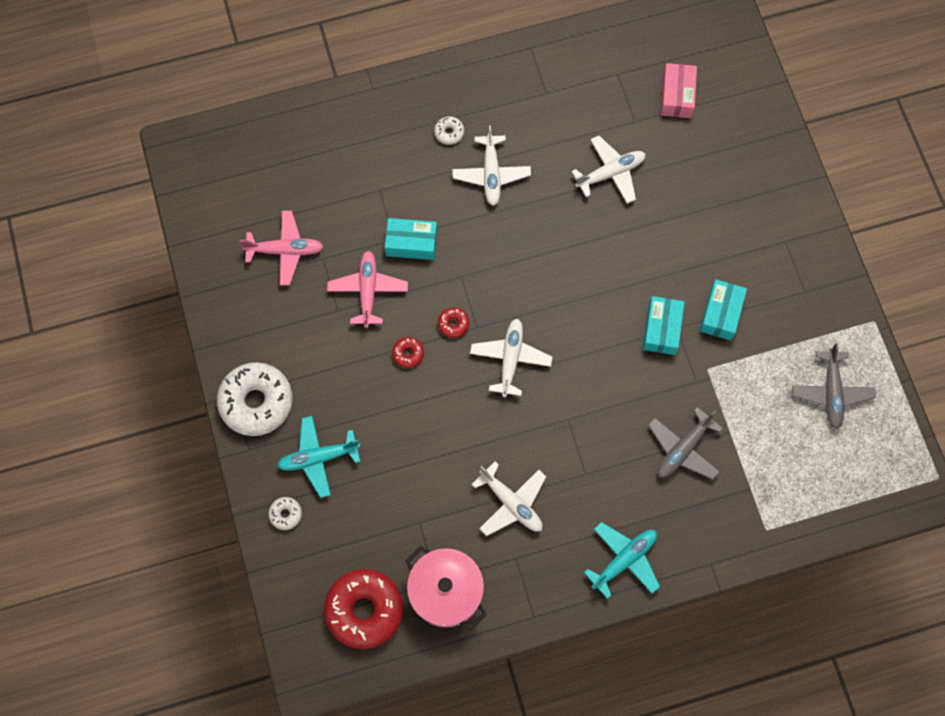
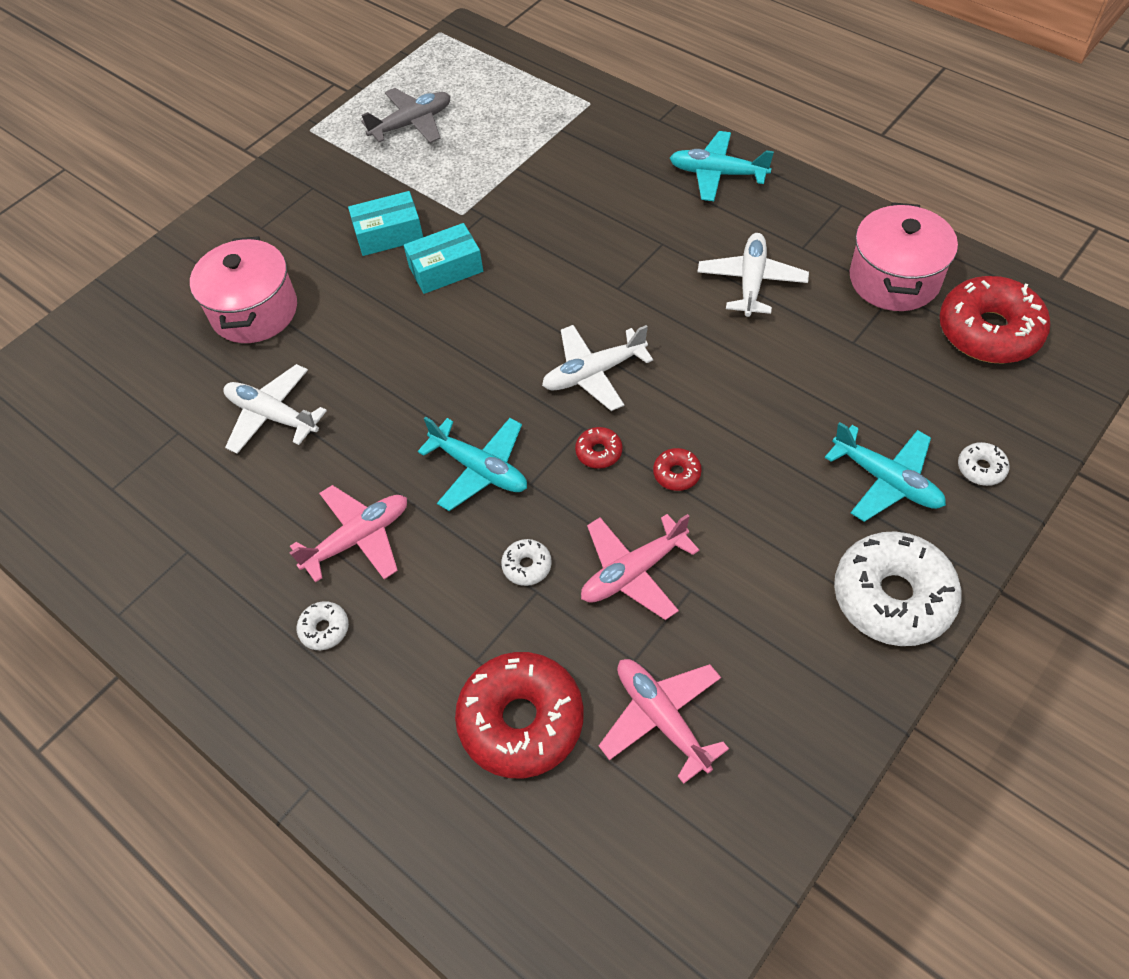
camera: 120 degrees left, 15 degrees down
(333, 190) = (521, 720): none -> red donut
(411, 243) = (527, 566): turquoise box -> white donut
(490, 257) = (480, 469): none -> turquoise plane
(491, 174) = (358, 538): white plane -> pink plane
(676, 96) = (115, 411): pink box -> none
(683, 449) = (565, 190): grey plane -> none
(706, 202) = (254, 311): none -> pink pot

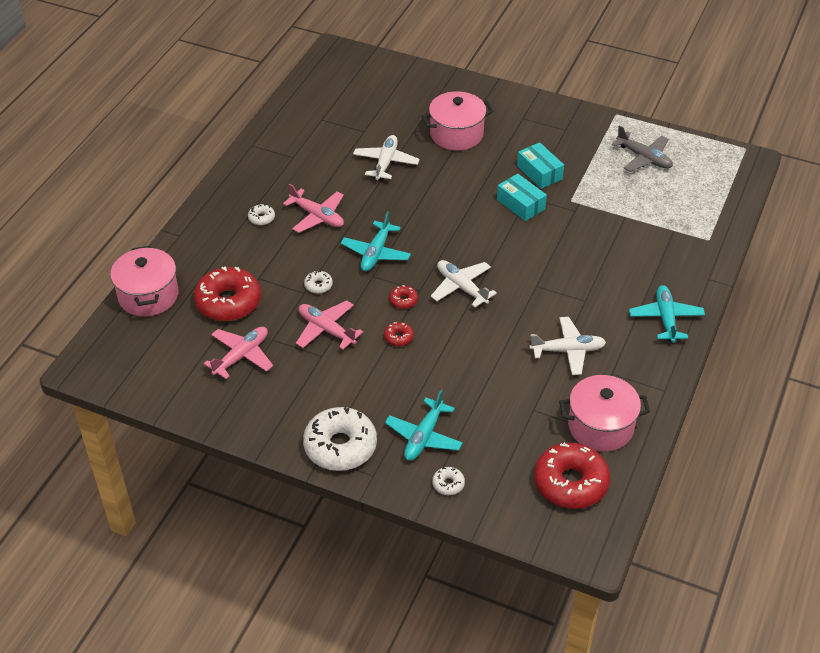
camera: 70 degrees right, 10 degrees down
(457, 872) = (148, 296): none -> pink pot

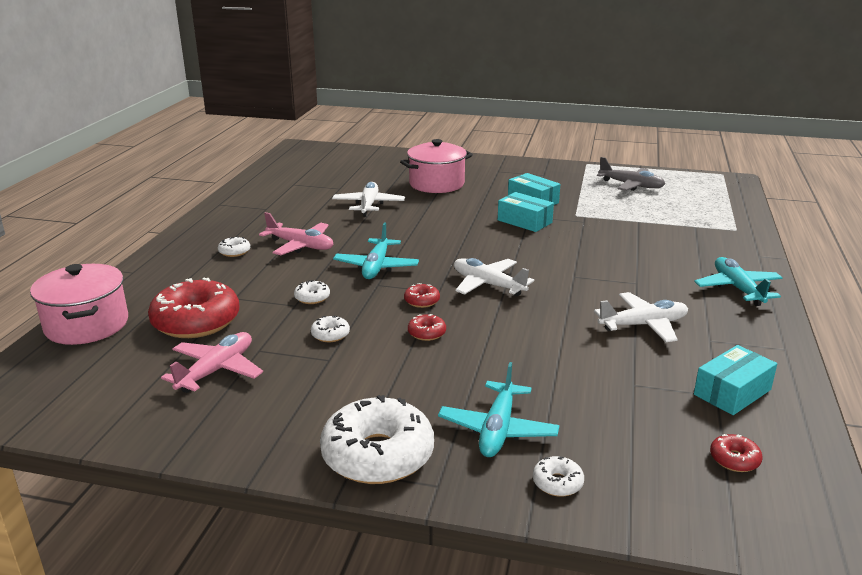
camera: 10 degrees left, 20 degrees down
(326, 330) = (330, 335): pink plane -> white donut
(570, 483) = (734, 459): red donut -> red donut, size x0.43
(600, 426) = (732, 392): pink pot -> turquoise box

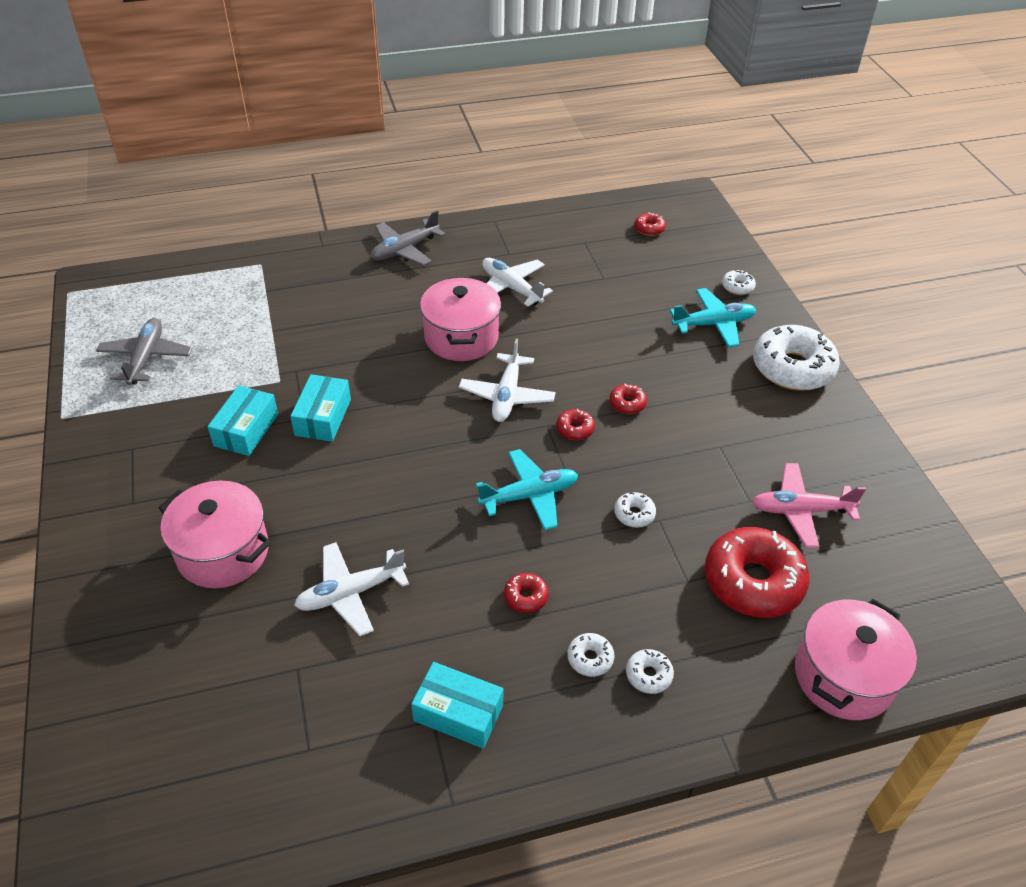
camera: 120 degrees left, 20 degrees up
(300, 246) = (526, 597): pink plane -> red donut
(330, 335) = (684, 464): white donut -> white donut (648, 675)
(580, 284) = (461, 337): none -> pink pot
(732, 392) = (574, 236): turquoise box -> turquoise box (458, 713)
(737, 289) = (404, 250): turquoise plane -> grey plane

